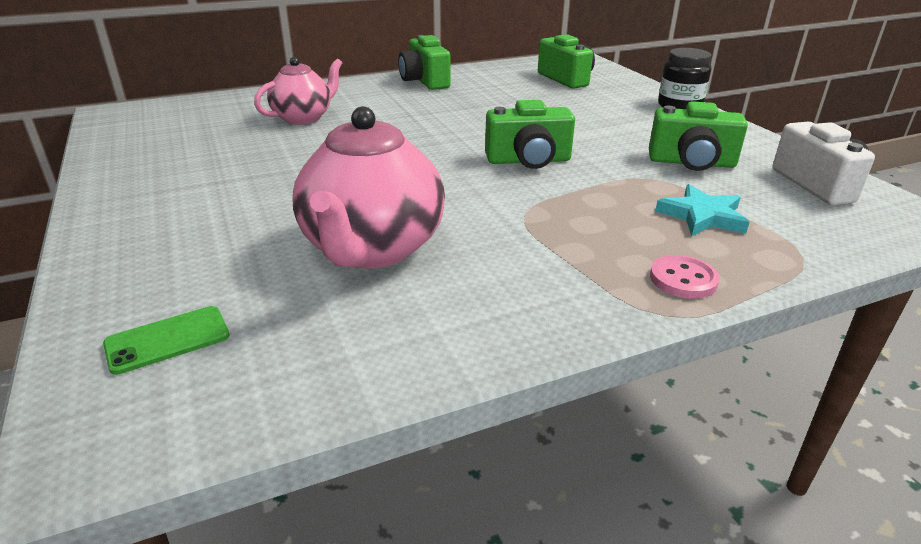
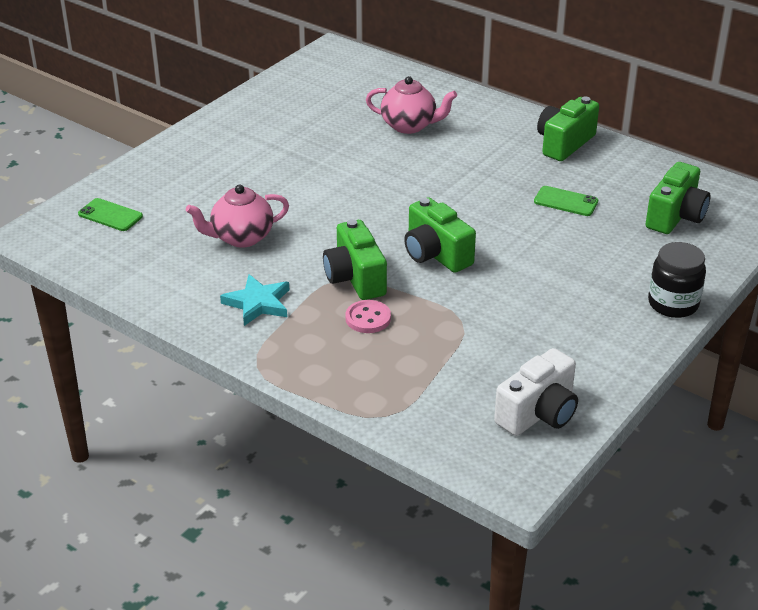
camera: 60 degrees right, 5 degrees up
(372, 249) = (241, 238): pink teapot -> pink teapot, size x0.63
(506, 100) = (566, 201): none -> green phone
(683, 279) = (305, 365): pink button -> pink button (368, 318)
(691, 163) = (518, 337): green camera -> green camera (355, 278)
(702, 216) = (412, 359): turquoise star -> turquoise star (258, 303)

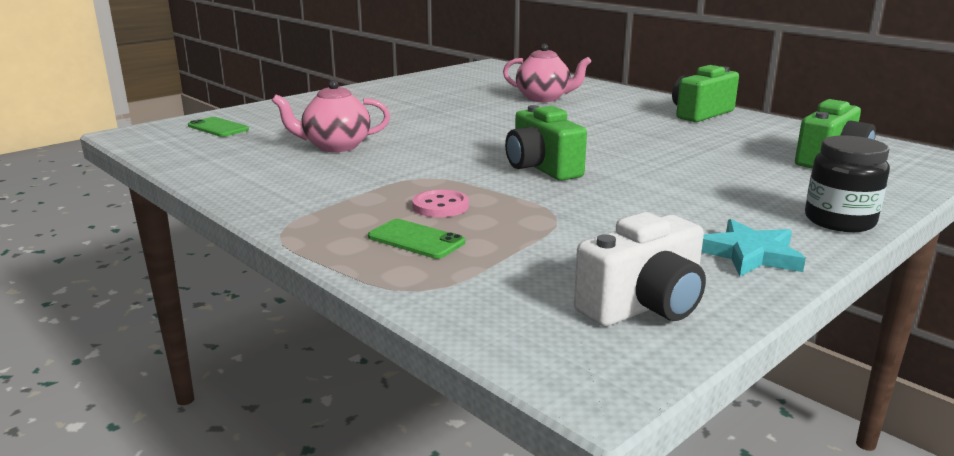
camera: 10 degrees right, 15 degrees down
(258, 303) = (319, 187): turquoise star -> turquoise star (750, 254)
(355, 278) = (441, 178): green camera -> none
(566, 201) = (699, 145): green phone -> green phone (416, 240)

